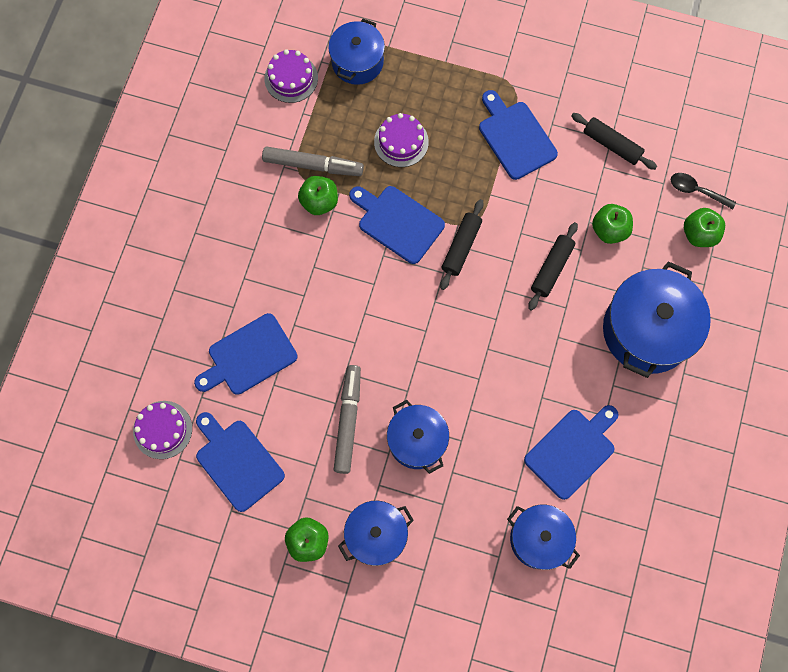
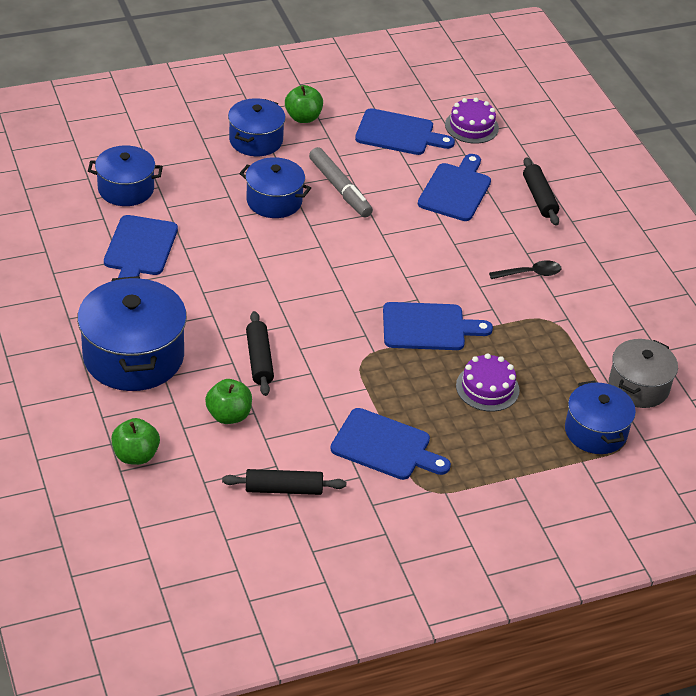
camera: 140 degrees right, 30 degrees down
(291, 78) = (638, 386): purple cake -> grey pot
(312, 165) = (545, 331): grey marker -> none
(319, 202) = (510, 309): green apple -> none
(461, 247) = (355, 336): black rolling pin -> black rolling pin (539, 198)
(696, 190) = (165, 492): black spoon -> black spoon (530, 273)

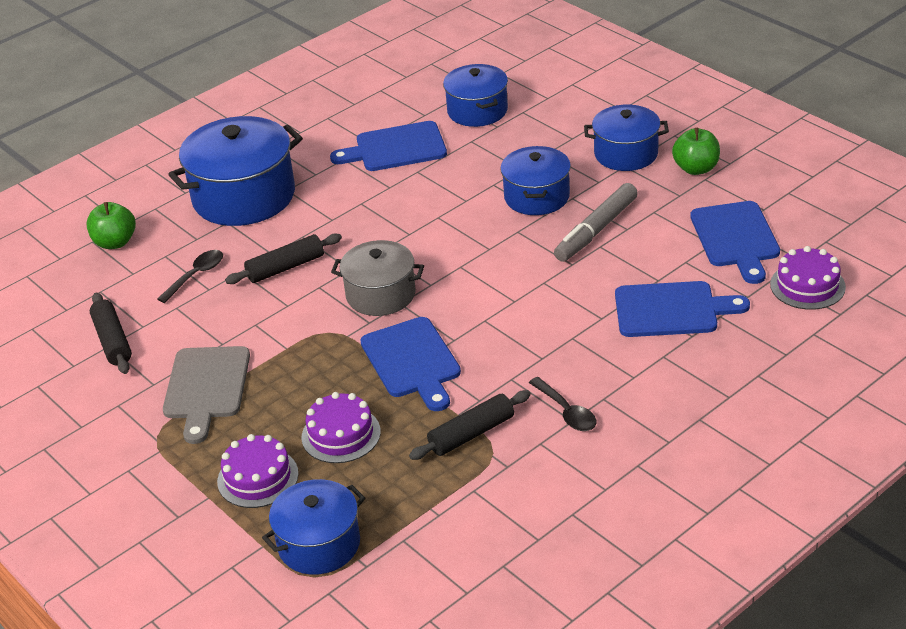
camera: 75 degrees right, 5 degrees down
(229, 415) = (196, 275): green apple -> black spoon
(385, 446) = (206, 387): blue cutting board -> grey cutting board
(509, 444) = (258, 478): none -> purple cake
(539, 198) = (720, 379): black rolling pin -> black rolling pin (471, 434)
(638, 386) = (423, 562): grey pot -> grey pot (380, 294)

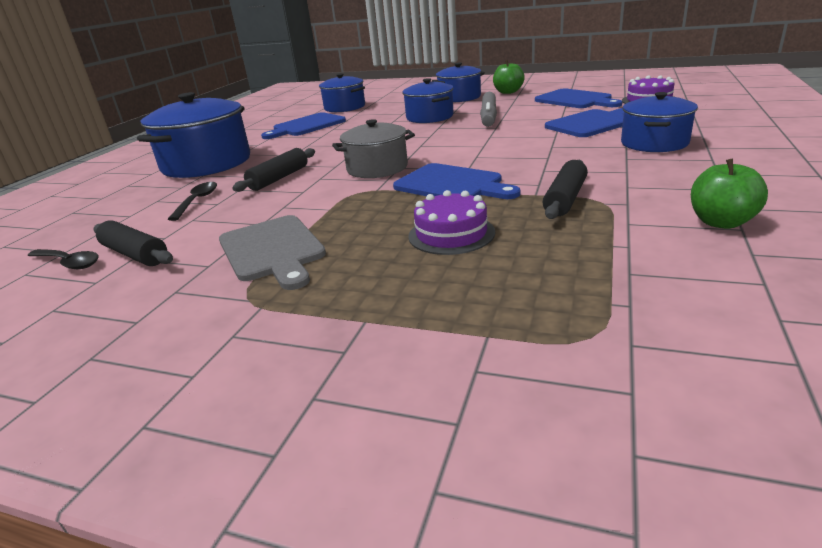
camera: 30 degrees left, 10 degrees down
(115, 242) = (98, 207): green apple -> green apple (721, 222)
(258, 478) = (405, 286): purple cake -> none
(319, 544) = (550, 309): blue pot -> blue pot (654, 143)
(566, 412) = (614, 170): black spoon -> black spoon (69, 263)

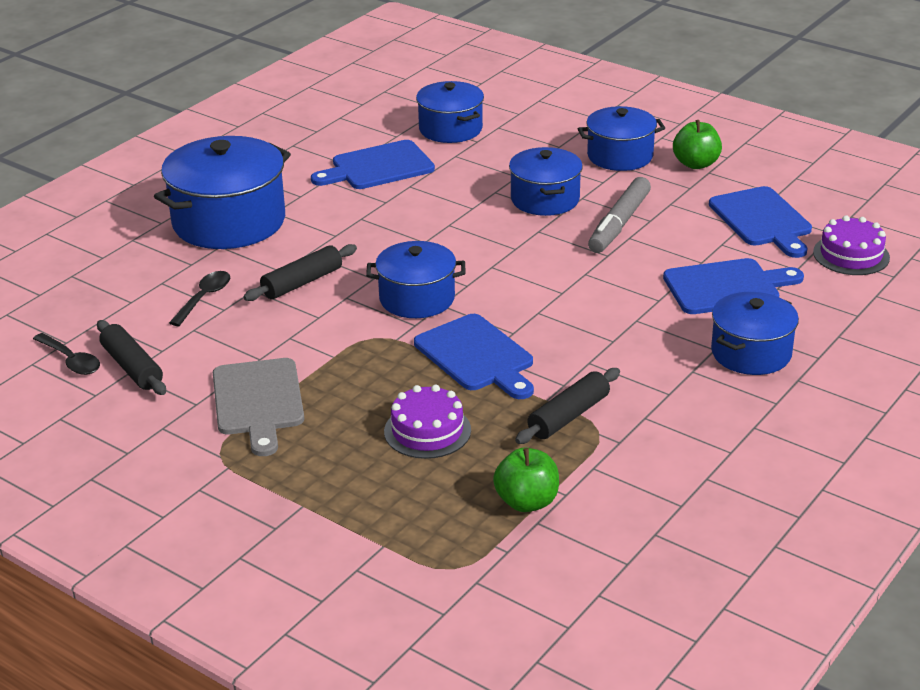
camera: 15 degrees right, 5 degrees up
(377, 168) = (417, 298): grey pot -> blue pot
(721, 222) = (673, 492): green apple -> green apple (527, 502)

